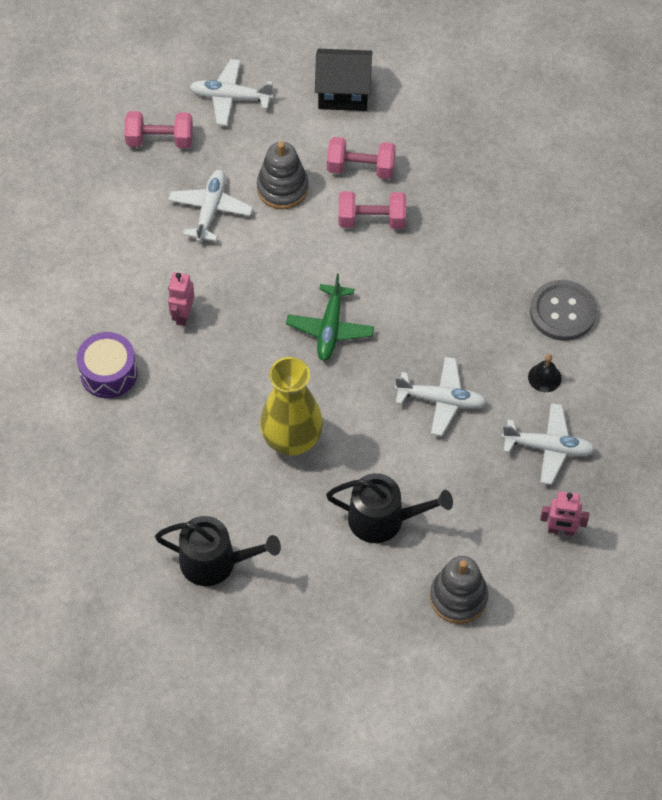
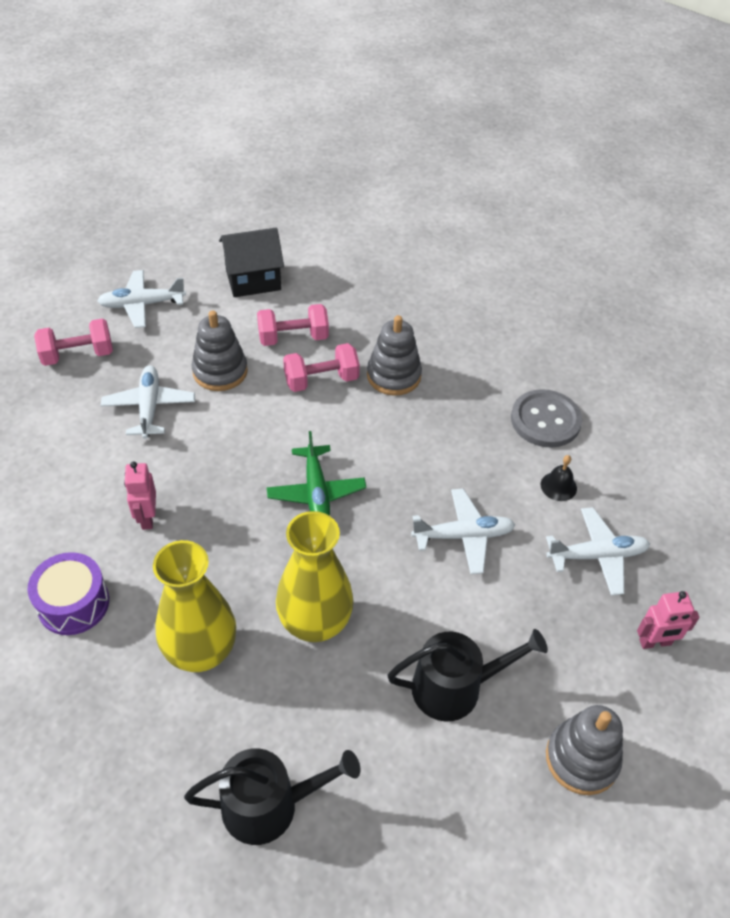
camera: 20 degrees left, 10 degrees down
(197, 438) = (201, 651): none -> yellow vase
(440, 231) = (393, 376): none -> grey stacking toy

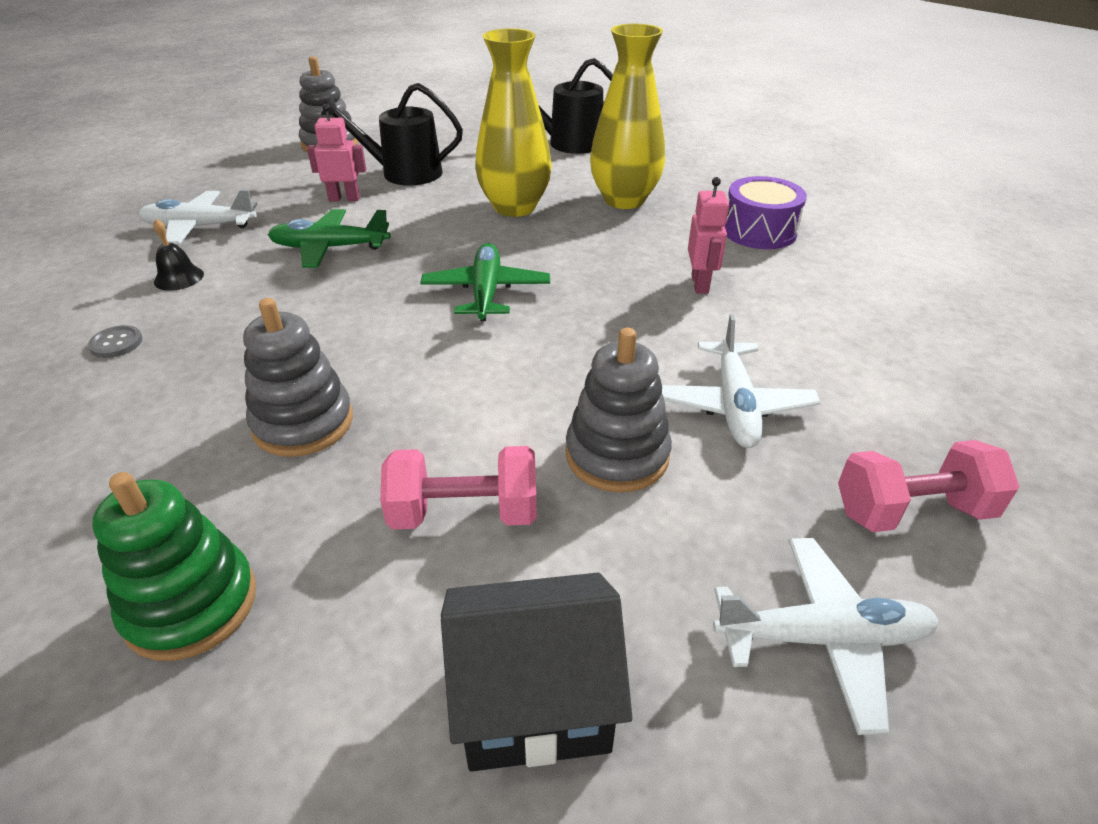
camera: 170 degrees left, 10 degrees down
(321, 380) = (434, 425): pink dumbbell -> none
(393, 297) = (191, 604): none -> green stacking toy
(463, 536) = (330, 248): white plane -> green plane
(545, 420) = (116, 343): grey button -> grey button, size x0.45
(655, 642) = (209, 181): pink robot -> pink robot (344, 199)

